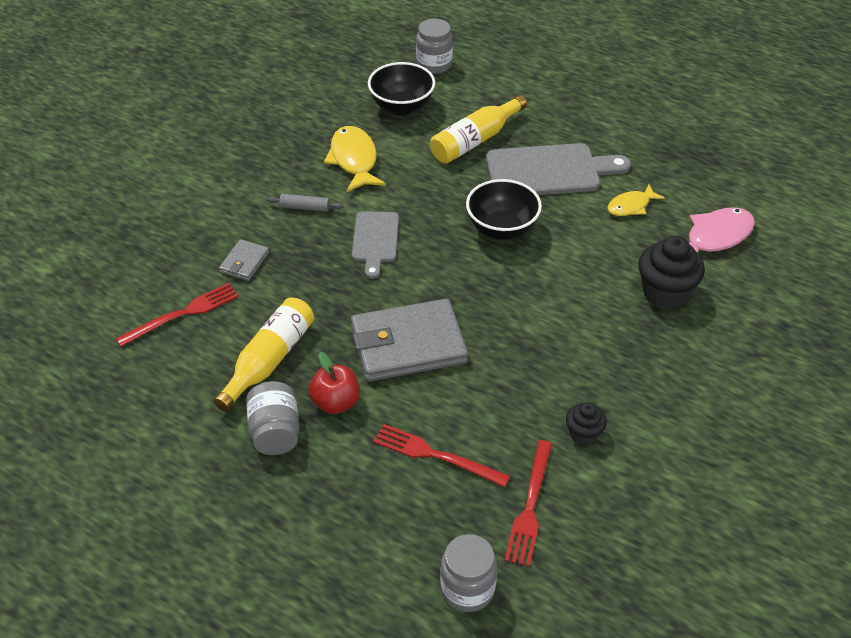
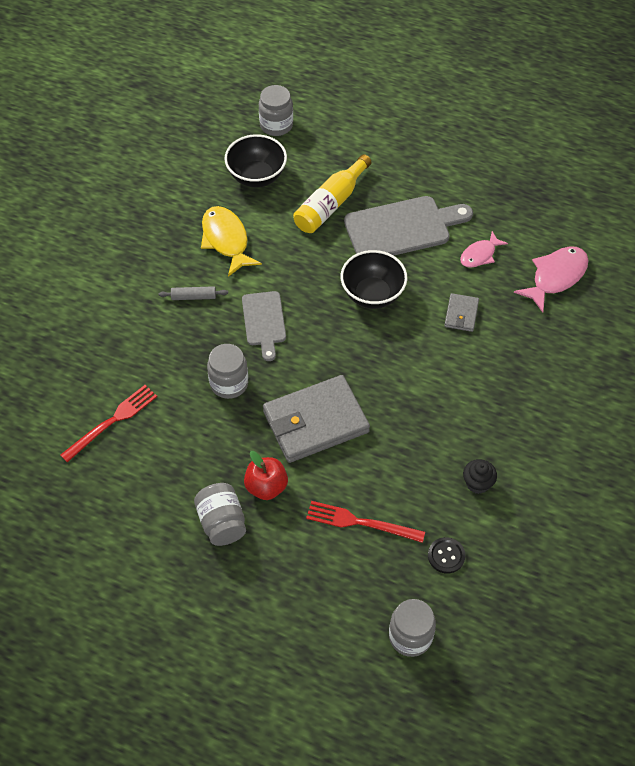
camera: 10 degrees left, 10 degrees up
(244, 262) = (153, 361): grey wallet -> grey wallet (461, 314)
(269, 360) = (199, 455): yellow bottle -> none
(321, 294) = (229, 383): none -> grey jar
(530, 506) = (446, 556): red fork -> black button
(631, 206) = (480, 255): yellow fish -> pink fish
(665, 292) = (522, 338): black cupcake -> none

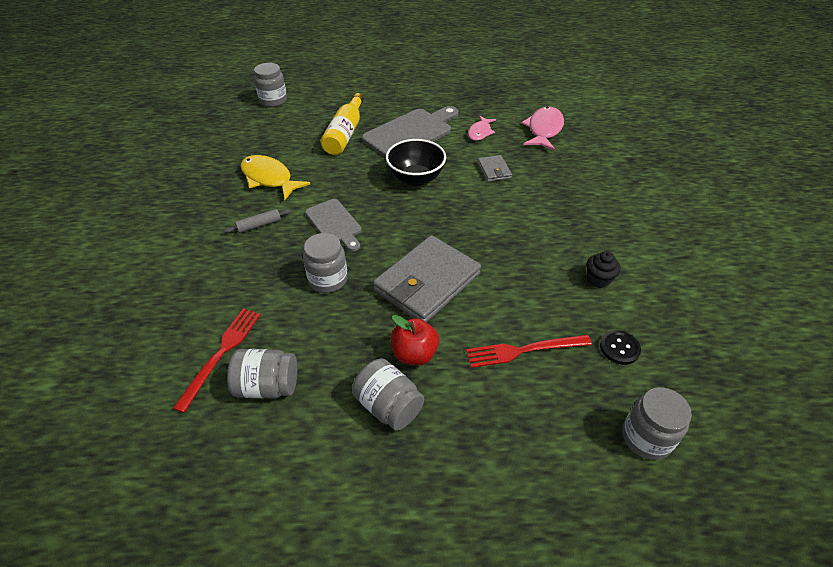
camera: 25 degrees left, 10 degrees down
(137, 466) = (267, 386): none -> grey jar
(256, 176) = (274, 133): black bowl -> none

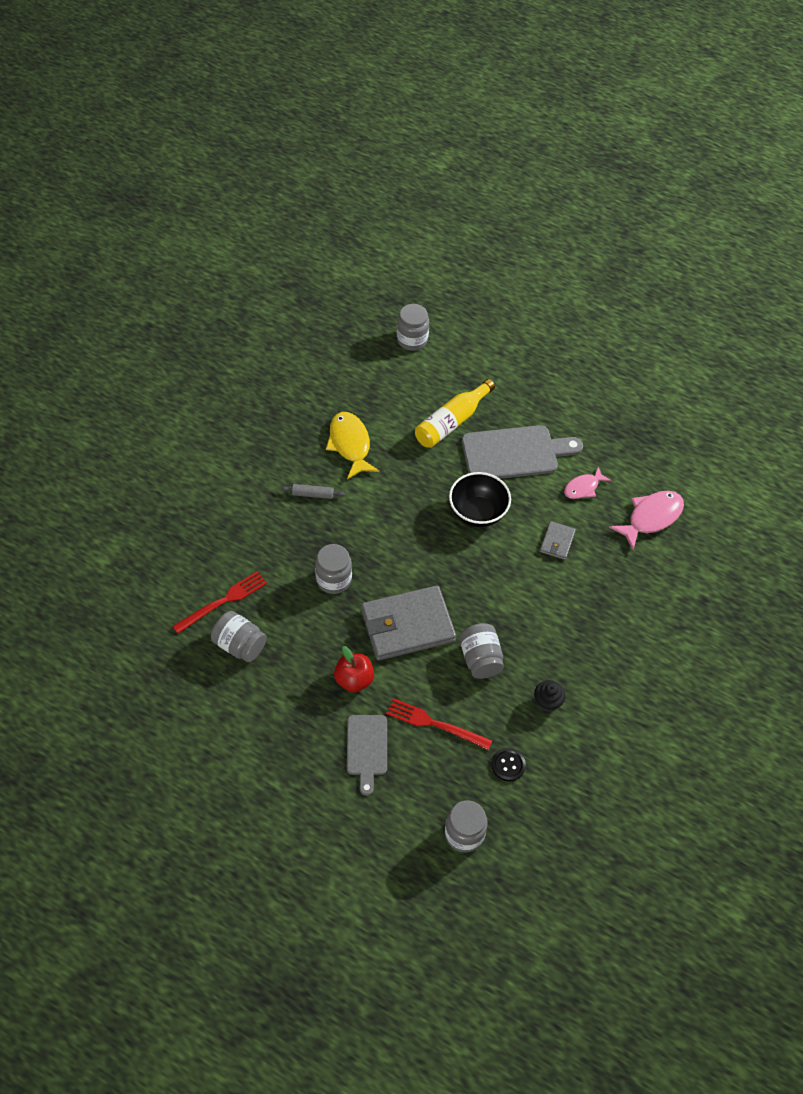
camera: 30 degrees right, 10 degrees up
(334, 223) = (374, 526): grey cutting board -> grey cutting board (367, 749)
(388, 406) = (309, 707): grey jar -> grey jar (480, 659)

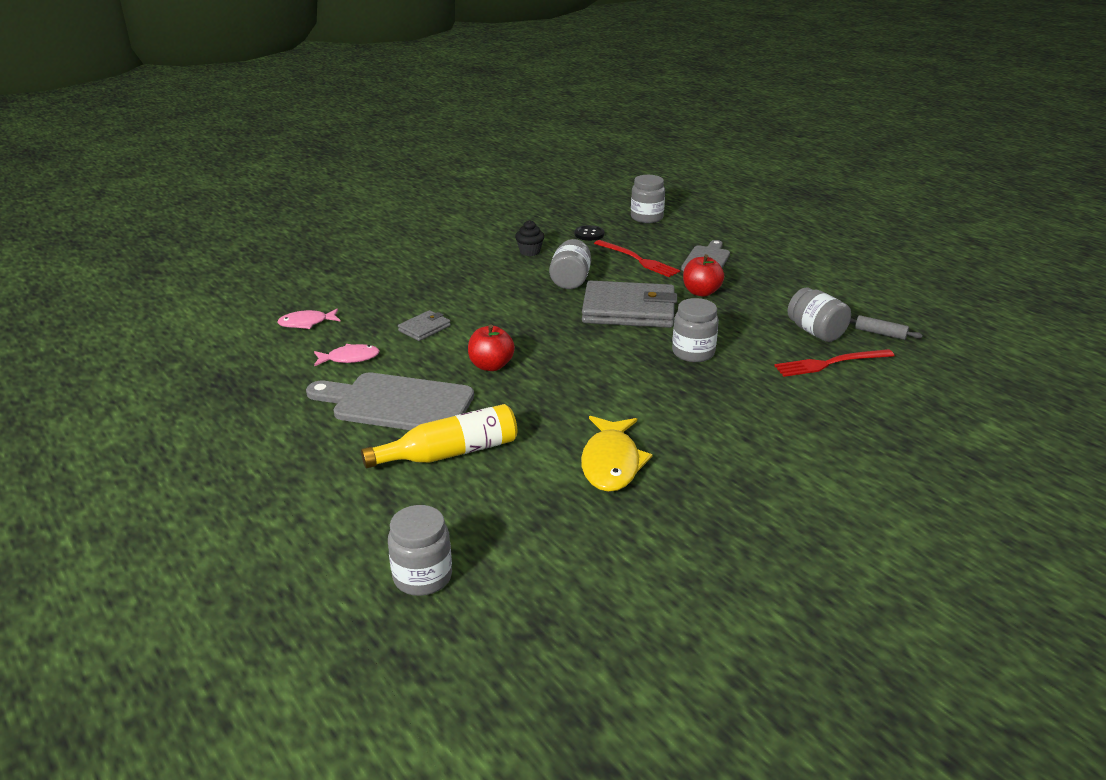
camera: 155 degrees left, 25 degrees down
(313, 494) = (688, 425): grey rolling pin -> grey rolling pin (880, 333)
(477, 513) = (491, 365): black bowl -> red apple
(651, 518) = (306, 323): pink fish -> pink fish, size x0.62

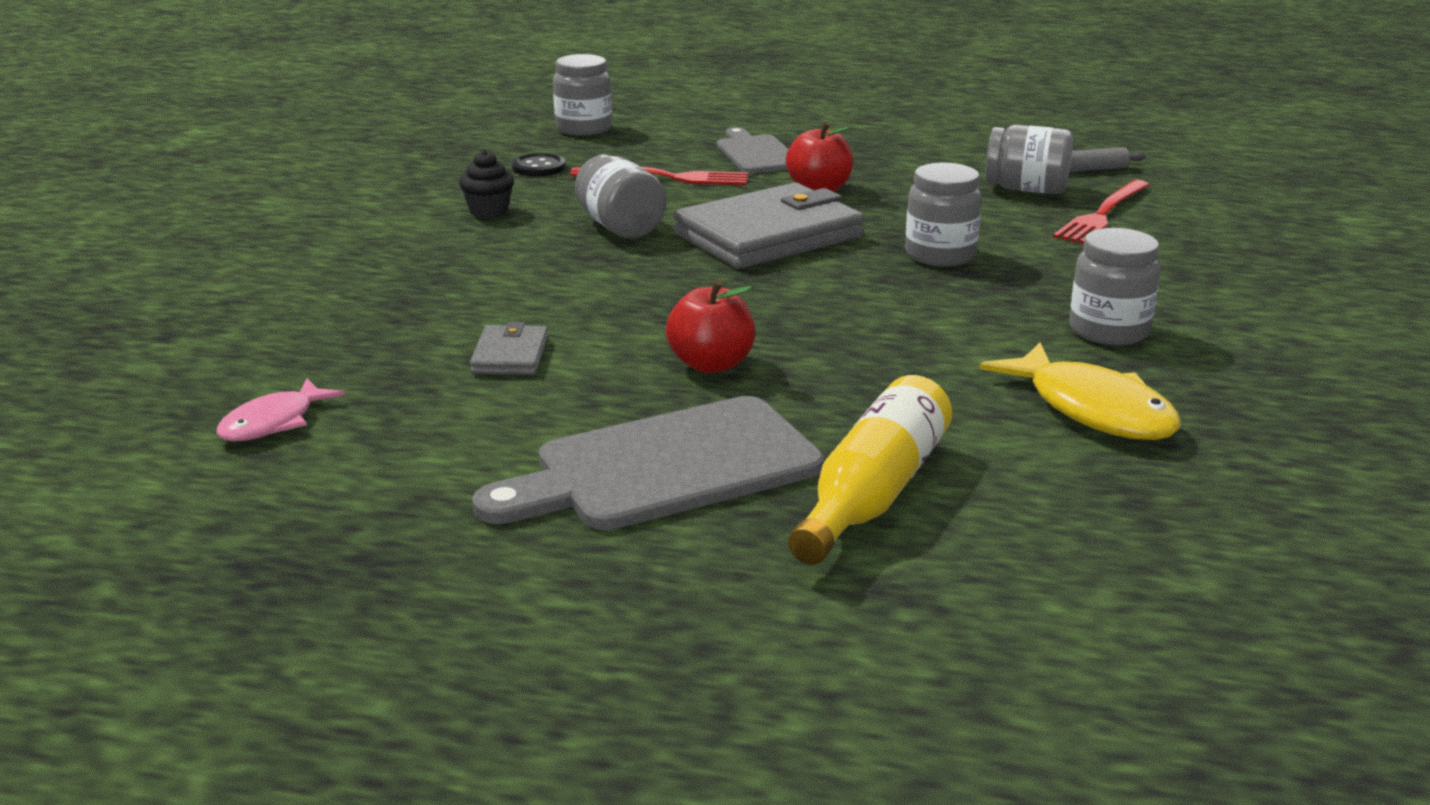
camera: 40 degrees left, 5 degrees down
(350, 358) = (459, 441): pink fish -> none
(422, 577) = (1154, 664): grey jar -> grey jar (1109, 331)

